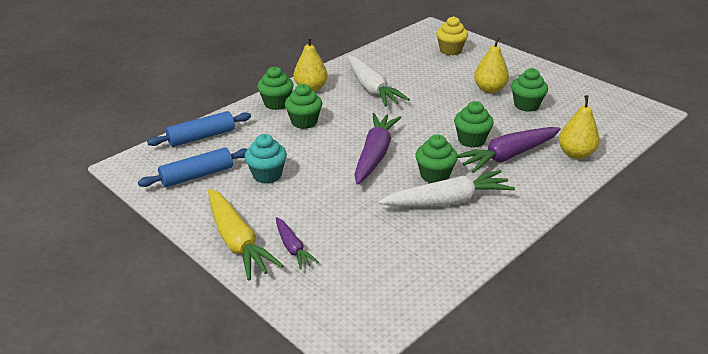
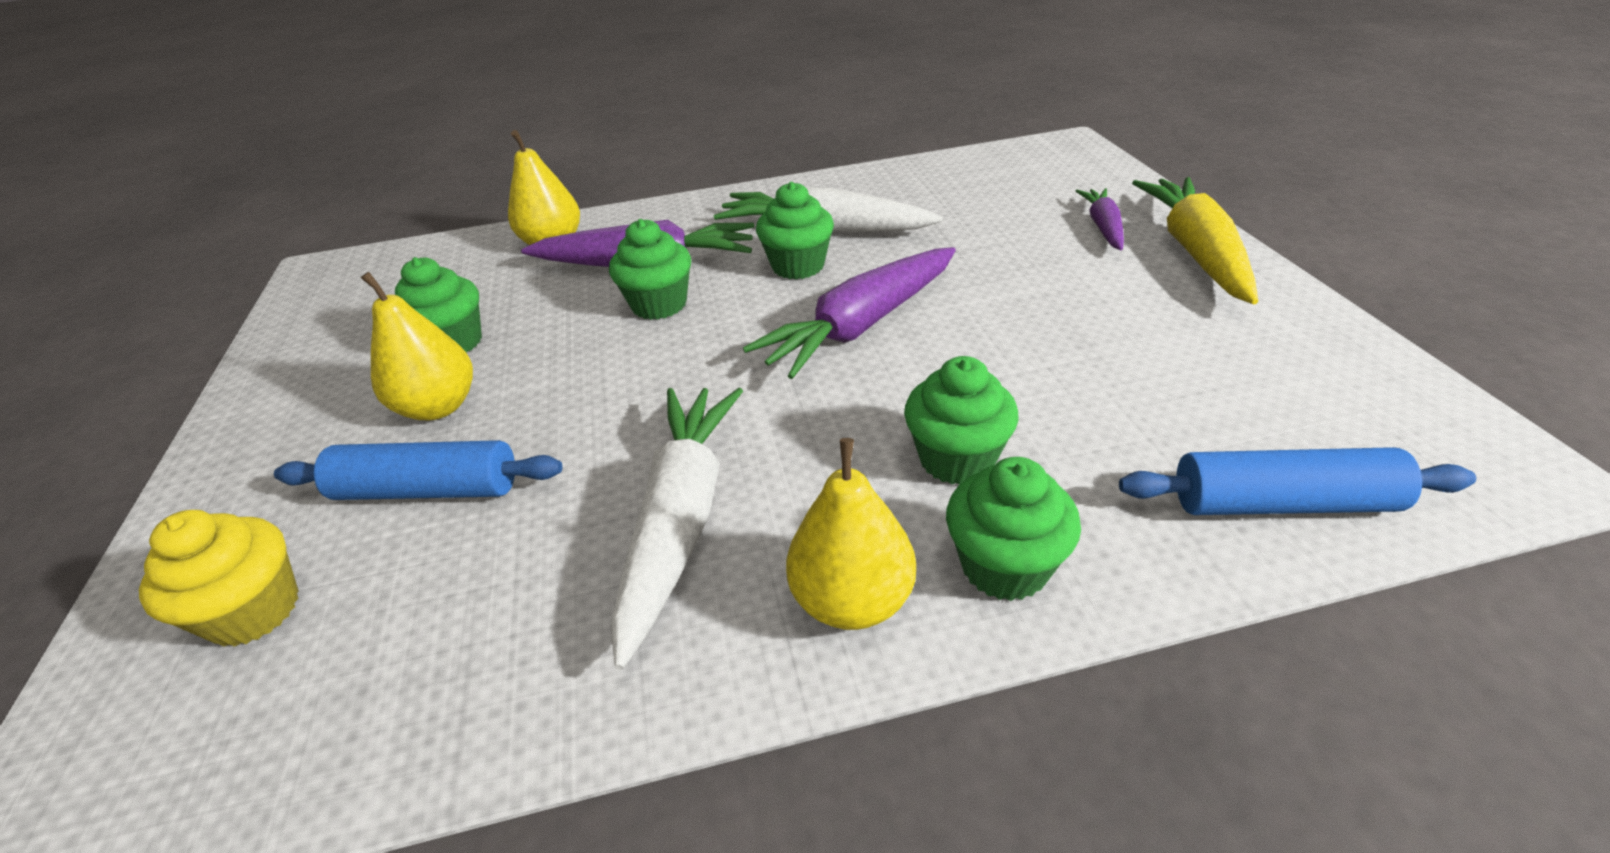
camera: 145 degrees left, 5 degrees up
(197, 175) = (1284, 384): blue rolling pin -> blue rolling pin (428, 489)
(267, 175) = (1110, 344): turquoise cupcake -> none

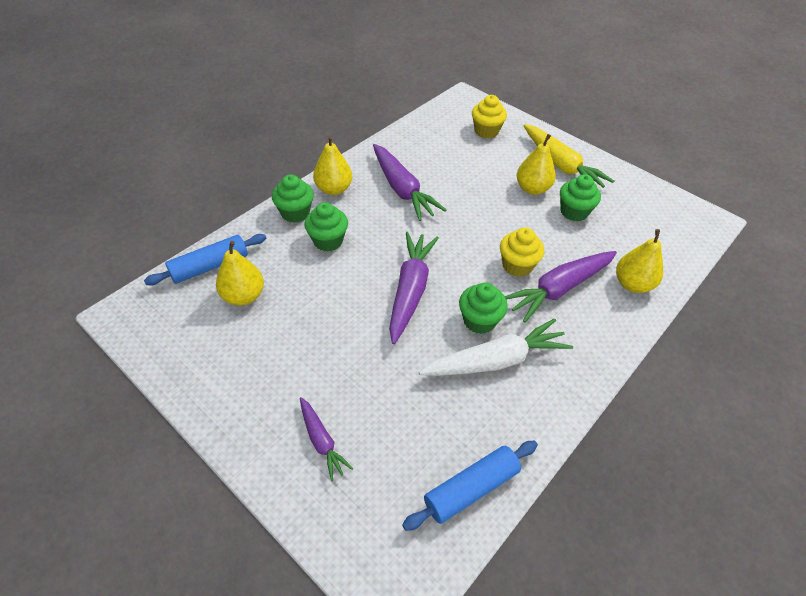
camera: 140 degrees right, 10 degrees up
(428, 489) = (490, 167): blue rolling pin -> blue rolling pin (471, 488)
(659, 304) = (517, 265): green cupcake -> yellow cupcake
(681, 519) = (402, 189): white carrot -> purple carrot
(1195, 251) = (256, 433): yellow carrot -> yellow carrot (561, 165)
(1195, 412) = (243, 296): none -> yellow pear

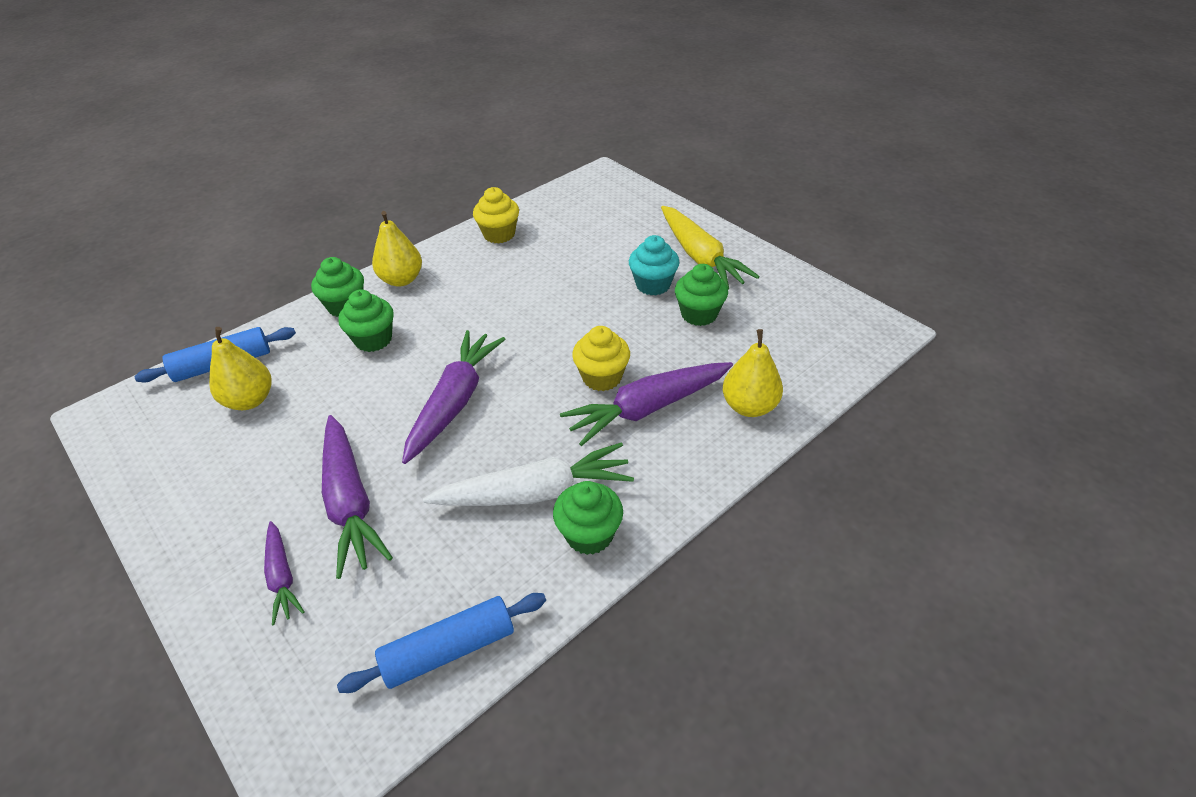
camera: 10 degrees right, 5 degrees down
(402, 189) = (486, 282): purple carrot -> purple carrot (350, 502)
(479, 321) = (530, 442): green cupcake -> green cupcake (589, 534)
(486, 131) = (616, 215): yellow cupcake -> yellow cupcake (499, 234)
(532, 189) = (653, 285): yellow pear -> turquoise cupcake

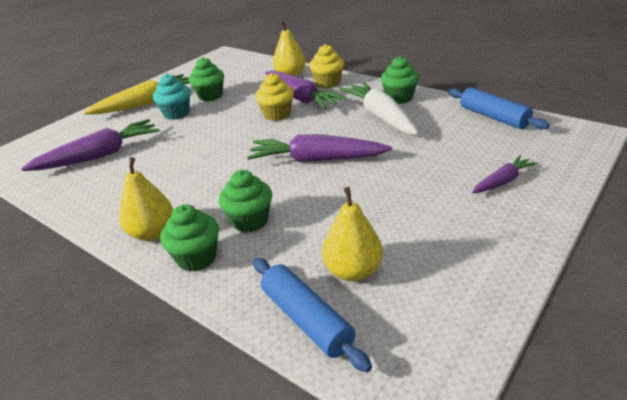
camera: 100 degrees left, 10 degrees down
(350, 502) = (428, 175): purple carrot -> purple carrot (100, 155)
(499, 234) = (84, 193): yellow cupcake -> yellow cupcake (327, 83)

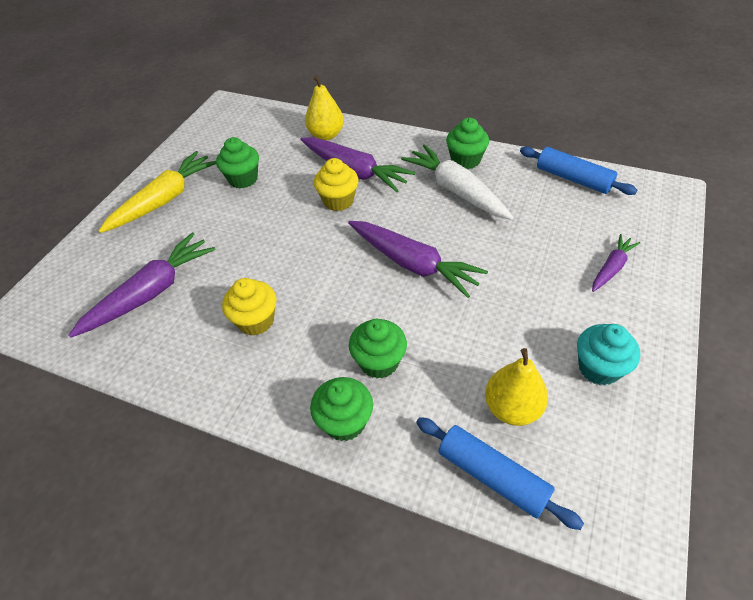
camera: 15 degrees left, 15 degrees up
(152, 233) = (278, 397): yellow pear -> none
(176, 114) = (214, 213): turquoise cupcake -> turquoise cupcake (599, 368)
(316, 160) = (413, 264): purple carrot -> purple carrot turned 135 degrees counterclockwise
(327, 83) = (376, 144): yellow cupcake -> yellow cupcake (256, 321)

